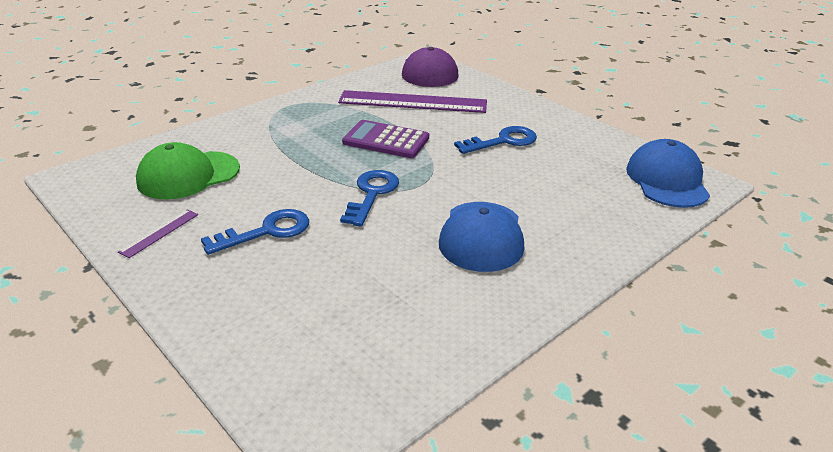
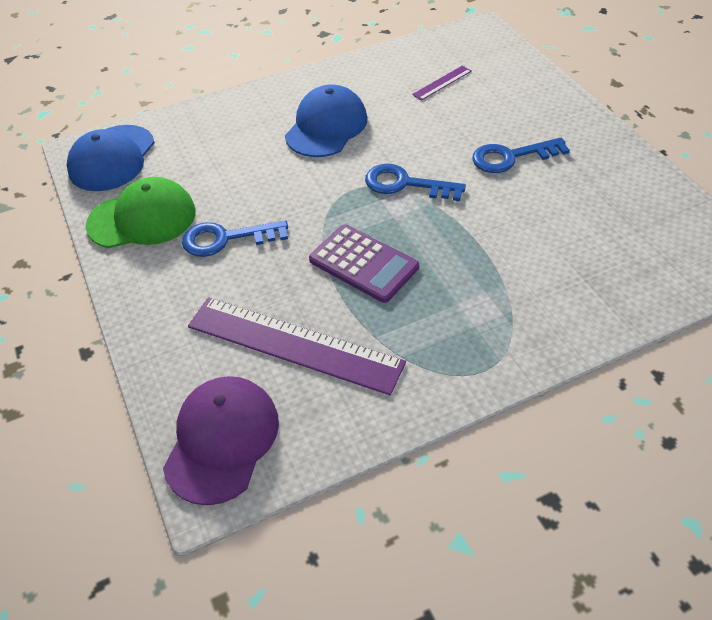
camera: 160 degrees left, 15 degrees up
(159, 233) = (610, 170): purple ruler -> purple ruler (442, 83)
(188, 175) = (602, 241): green cap -> green cap (142, 218)
(371, 194) = (405, 184): blue key -> blue key turned 75 degrees clockwise

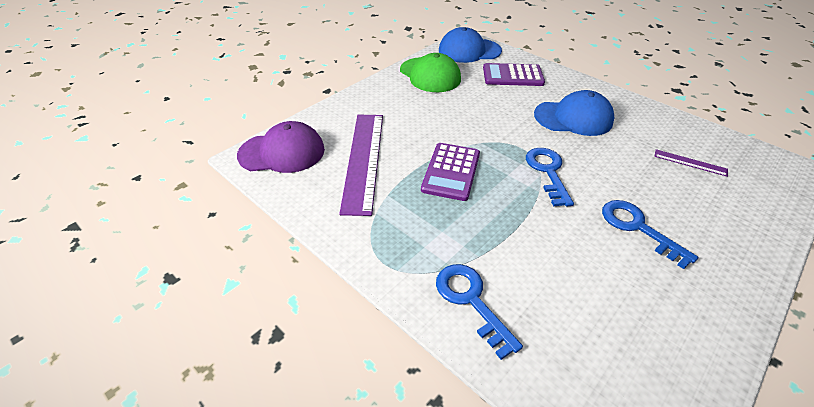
camera: 65 degrees right, 5 degrees down
(206, 141) = (512, 75): none -> purple calculator
(226, 239) = (434, 108): blue key -> blue key (471, 301)

